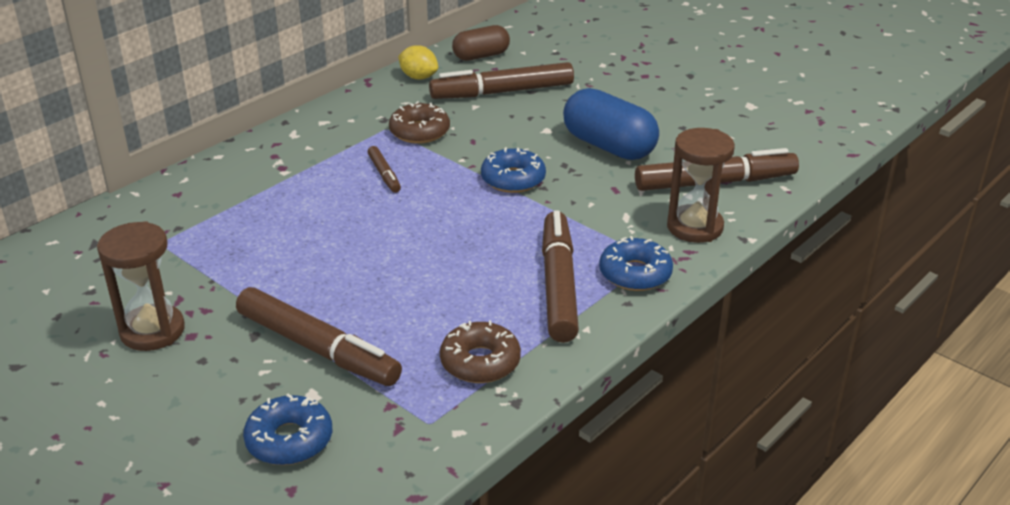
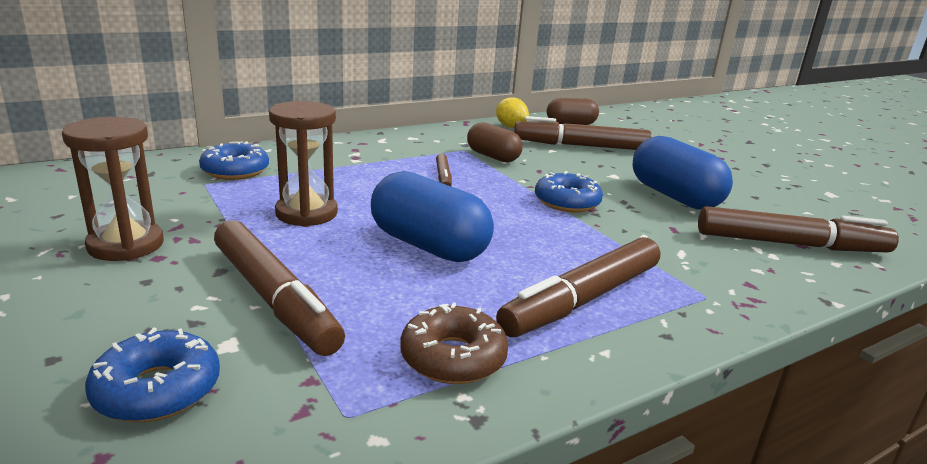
camera: 15 degrees right, 10 degrees down
(412, 264) = (429, 246): none -> blue capsule
(419, 132) = (492, 156): brown donut -> brown capsule
(558, 286) = (584, 299): brown marker -> brown marker turned 150 degrees counterclockwise
(635, 274) = (682, 307): blue donut -> blue donut (235, 171)
(695, 227) = (764, 278): brown hourglass -> brown hourglass (306, 213)

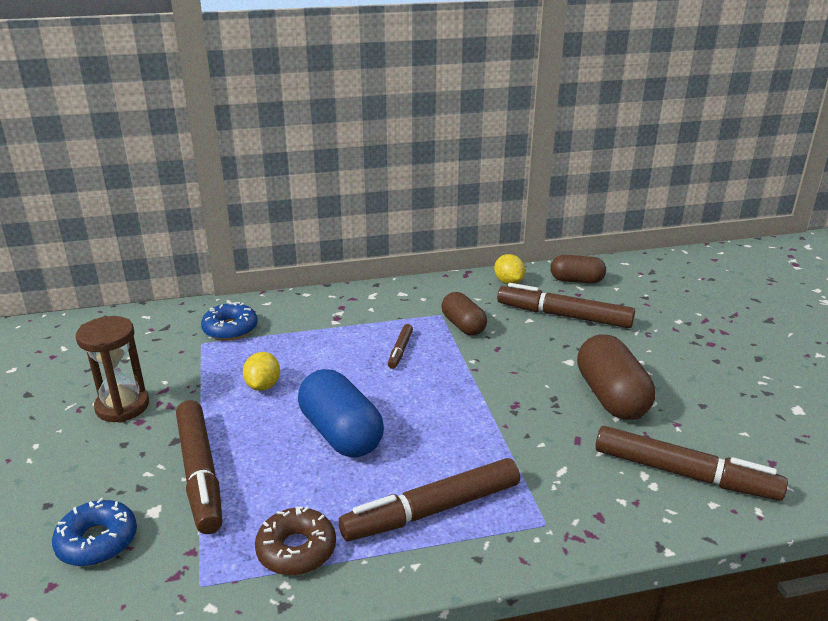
camera: 20 degrees right, 5 degrees up
(306, 213) = (263, 386): brown hourglass -> yellow lemon
(567, 202) = (495, 394): blue donut -> none
(674, 196) = (611, 397): blue capsule -> brown capsule

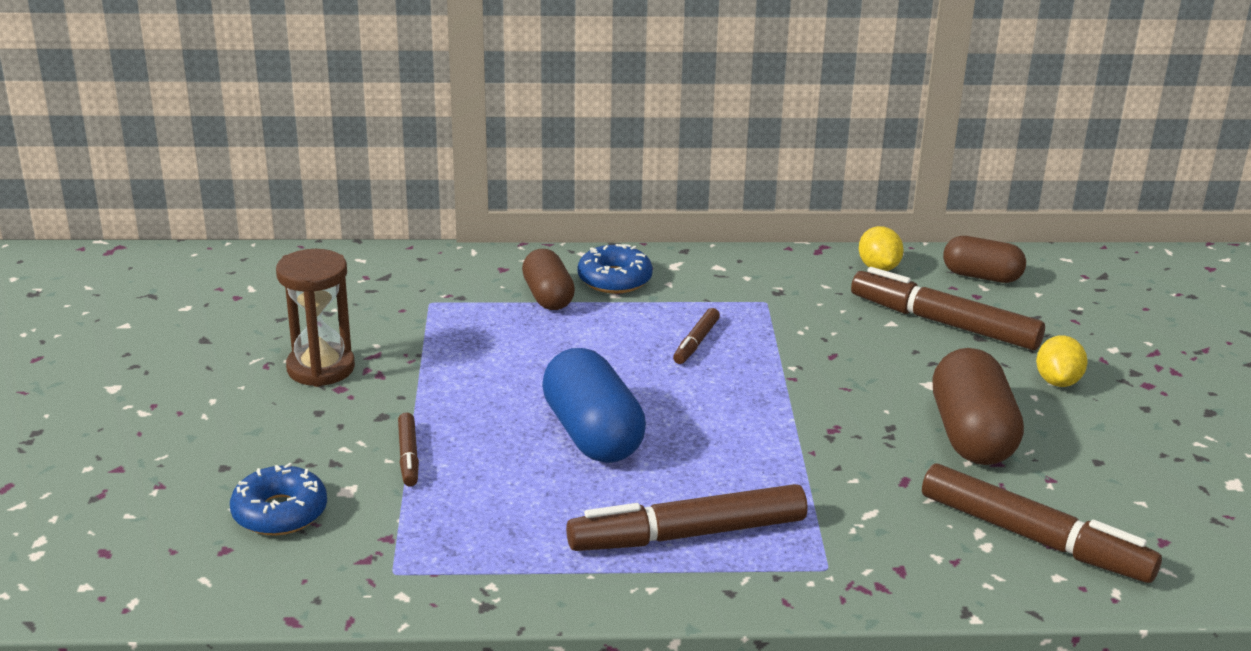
camera: 10 degrees right, 0 degrees up
(200, 472) = (408, 456): brown marker -> brown marker, size x0.48
(230, 329) = (471, 288): blue donut -> blue donut (614, 279)
(263, 386) = (503, 365): yellow lemon -> yellow lemon (1057, 381)
(296, 550) = (511, 553): brown donut -> none
(463, 326) = (793, 320): brown capsule -> brown capsule (548, 297)

